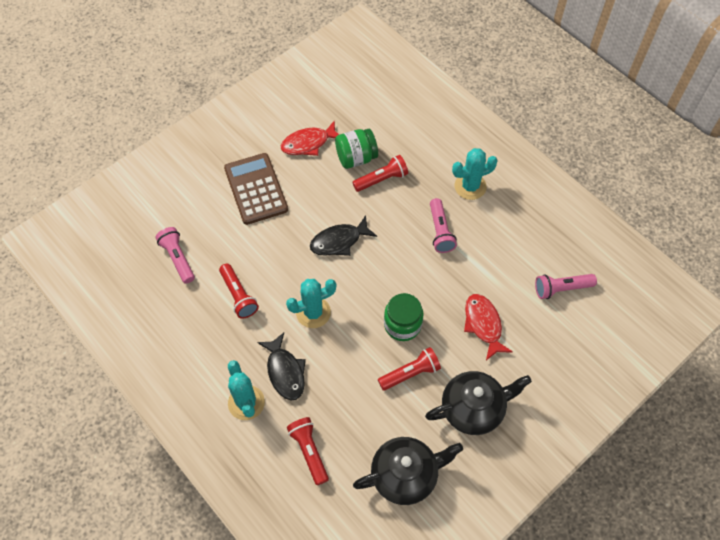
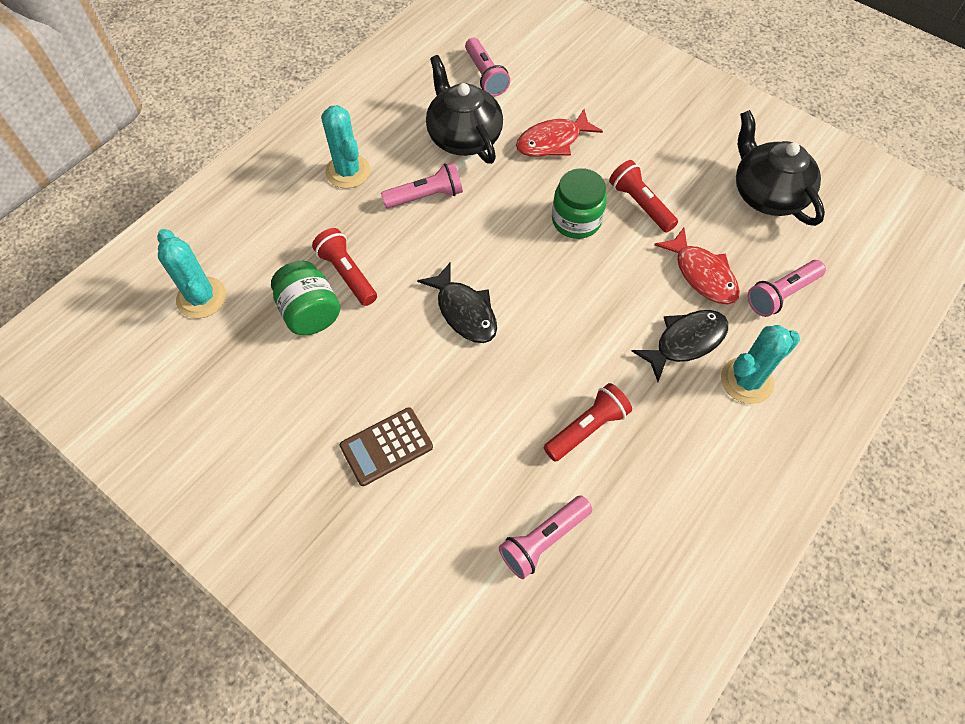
camera: 100 degrees left, 0 degrees up
(256, 189) = (386, 446): brown calculator -> brown calculator, size x0.65
(308, 143) = (285, 384): red fish -> red fish (702, 274)
(309, 451) = (781, 294): red flashlight -> pink flashlight
(313, 312) = (587, 324): turquoise cactus -> turquoise cactus (201, 298)
(473, 408) = (663, 141): black teapot -> black teapot (463, 137)

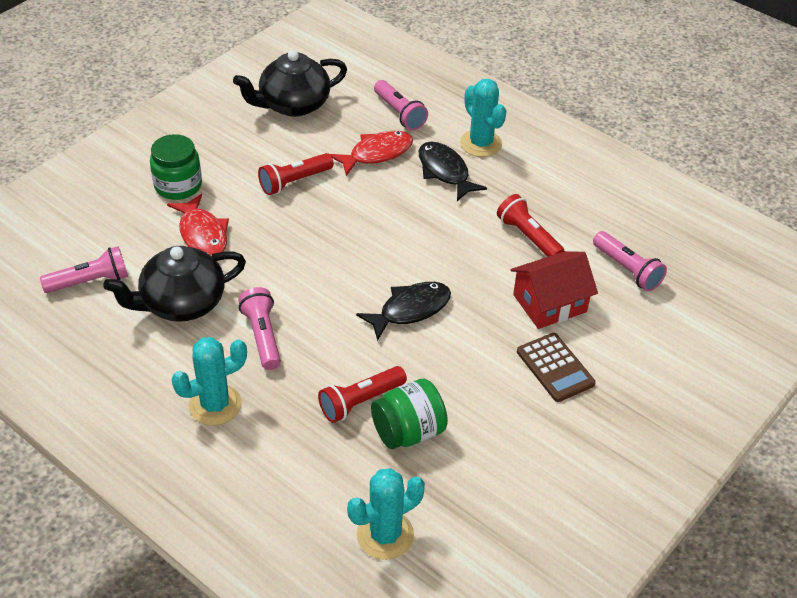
camera: 90 degrees left, 15 degrees down
(481, 446) = (549, 303): none -> red house
(576, 220) = (308, 225): green jar -> green jar (178, 185)

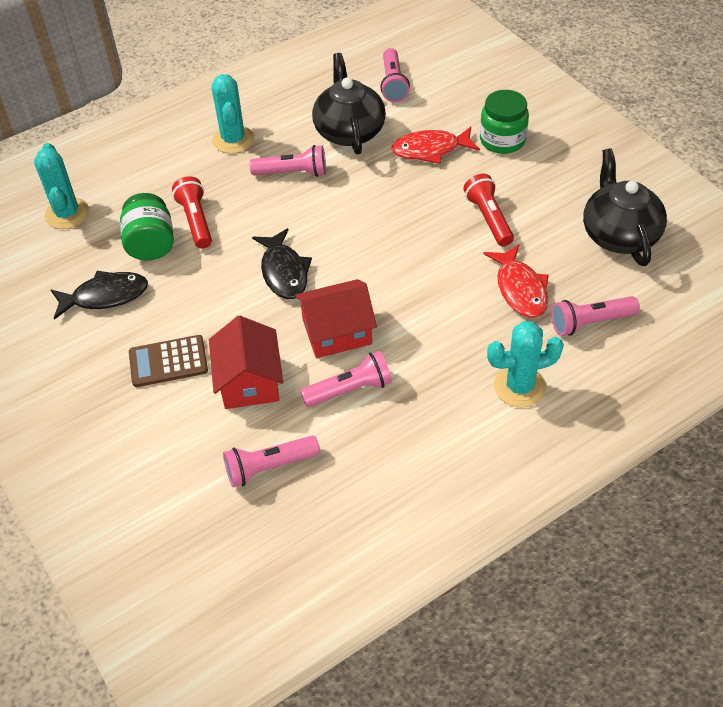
camera: 110 degrees right, 5 degrees up
(445, 172) = (476, 341): black fish -> black fish (105, 296)
(469, 257) = (337, 332): none -> red house
(528, 237) = (350, 390): red flashlight -> pink flashlight

